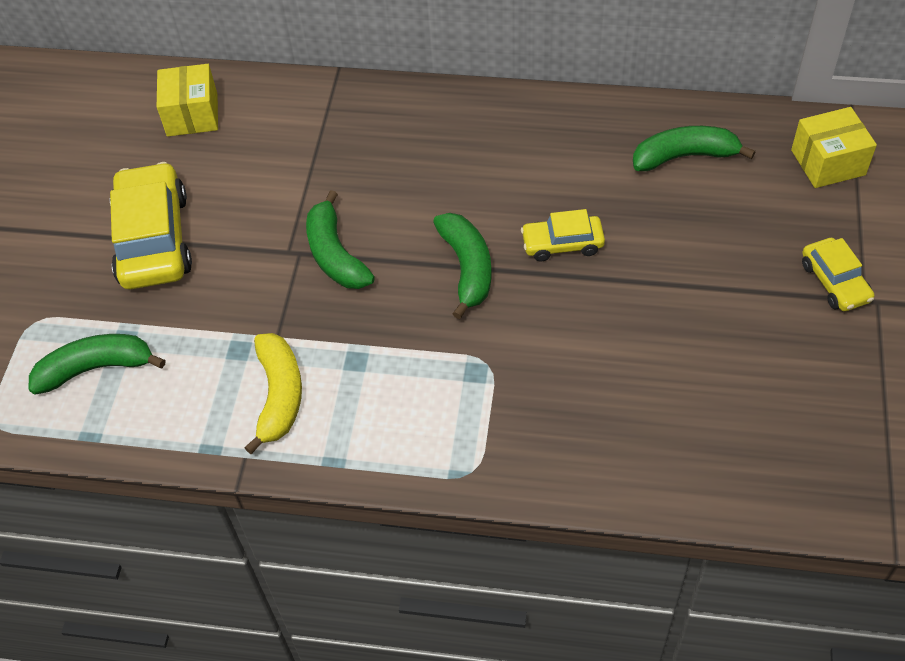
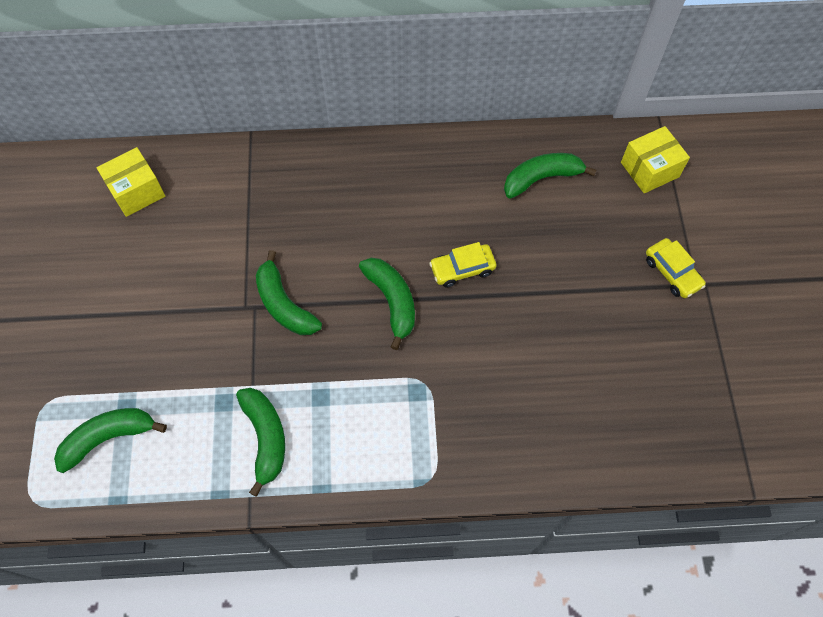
camera: 15 degrees left, 10 degrees up
(153, 239) = (130, 312): yellow car -> none
(192, 115) = (136, 191): yellow box -> yellow box turned 75 degrees clockwise
(279, 395) = (265, 438): yellow banana -> green banana

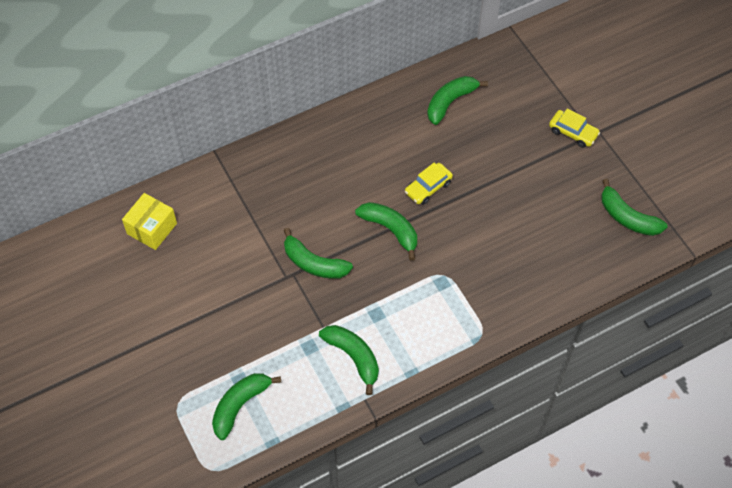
camera: 25 degrees left, 5 degrees down
(649, 169) = (522, 67): yellow box -> none
(689, 408) = (627, 217): none -> green banana

